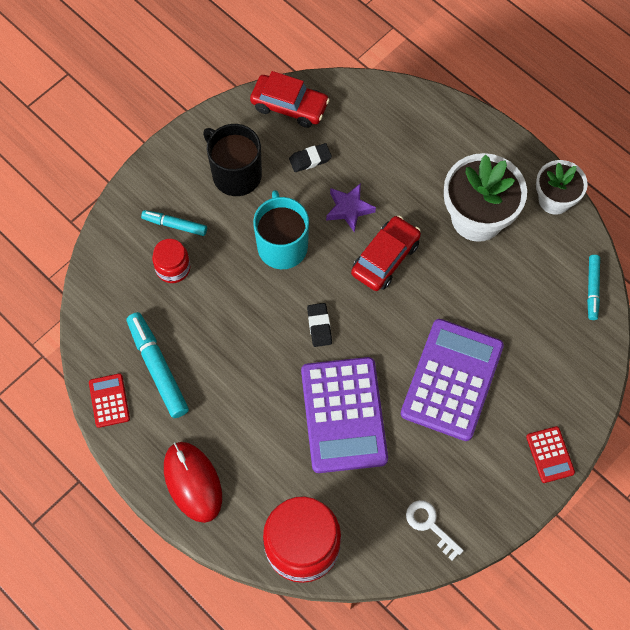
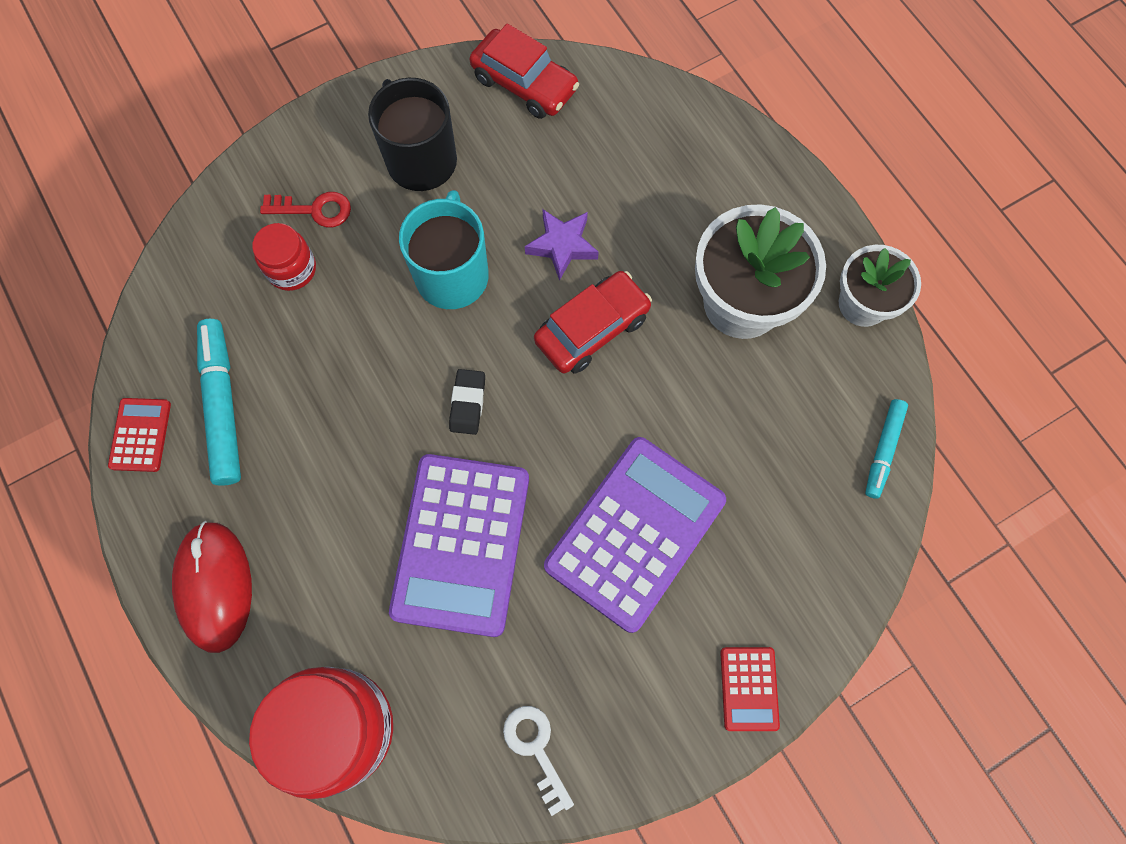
camera: 15 degrees right, 5 degrees up
(175, 225) = (314, 210): turquoise marker -> red key
(310, 159) = (529, 163): black eraser -> none

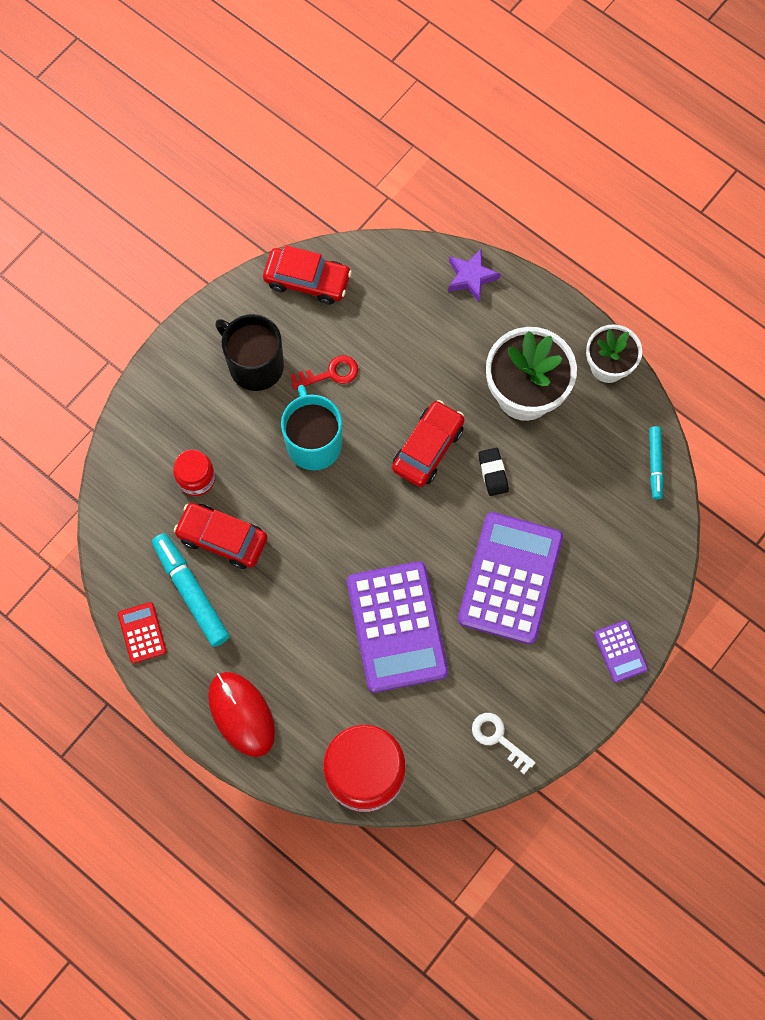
camera: 20 degrees left, 0 degrees up
(290, 353) = (222, 538): none -> red car
(314, 210) = (193, 429): red key -> red key (330, 373)
(467, 403) = (362, 530): black eraser -> black eraser (493, 473)
(562, 246) = (383, 395): purple star -> purple star (471, 277)
(749, 688) = (620, 651): red calculator -> purple calculator

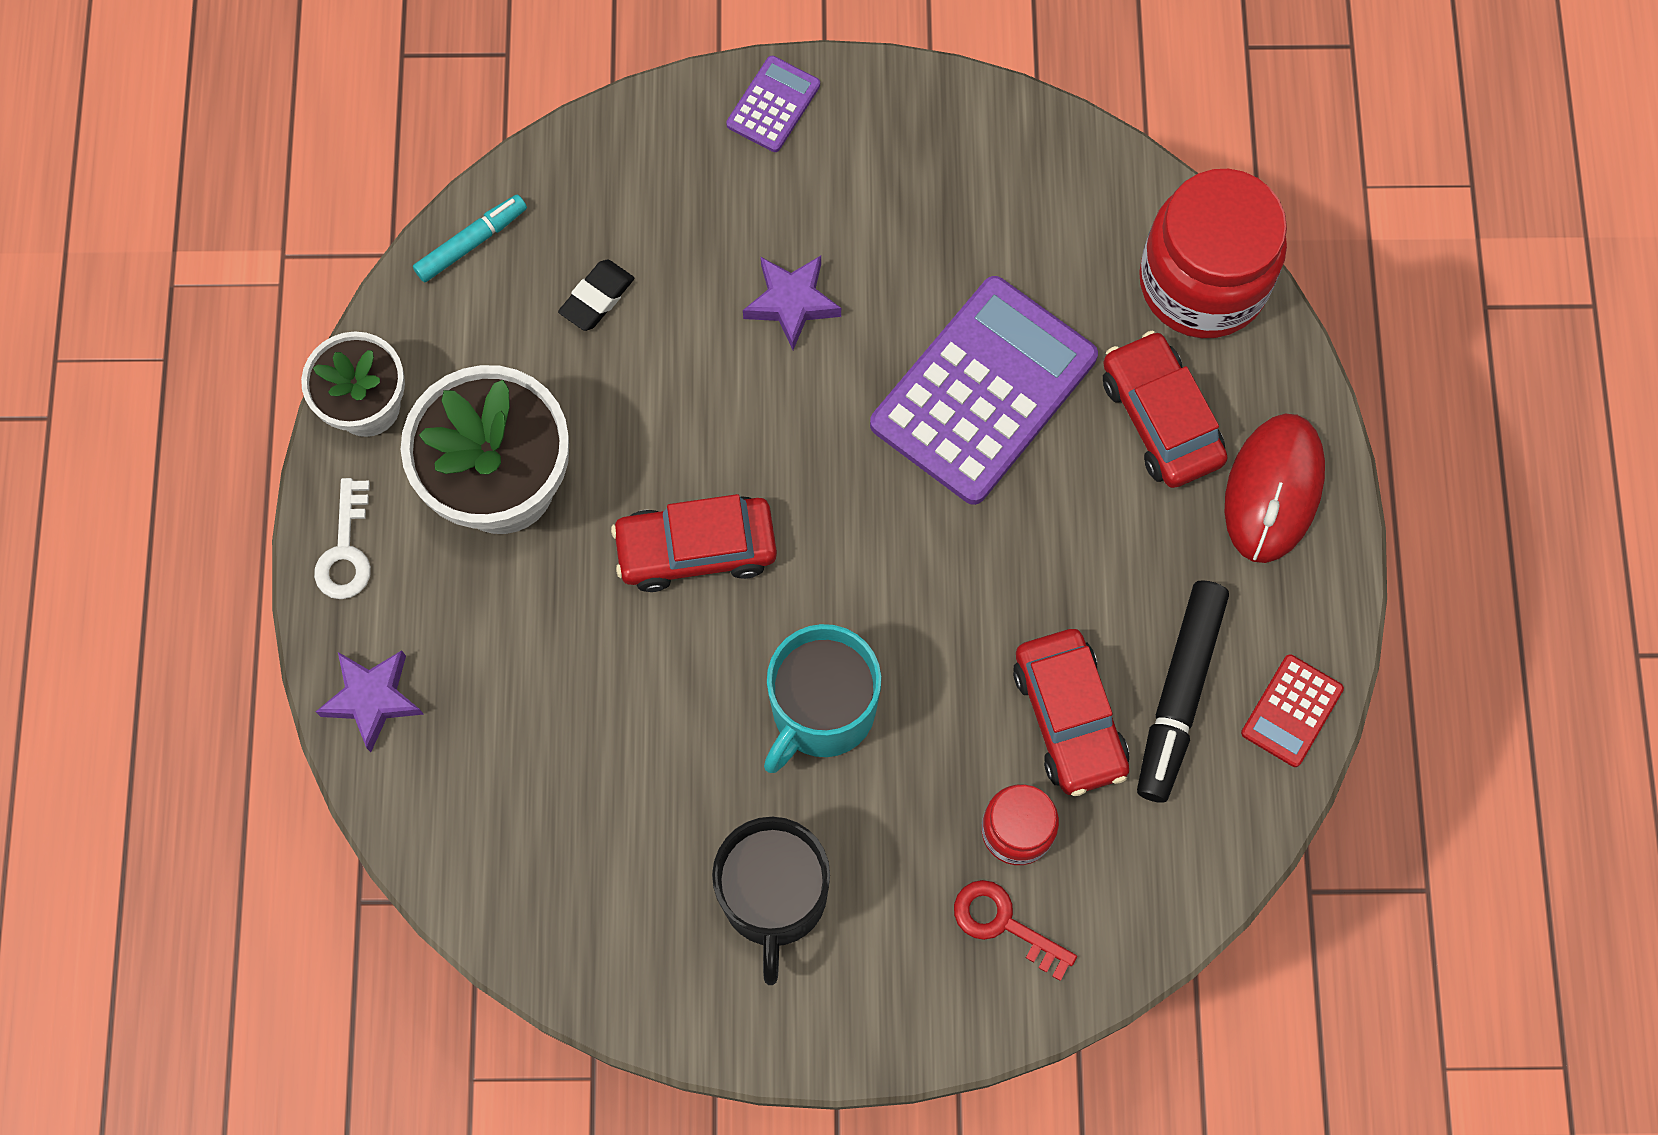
camera: 130 degrees left, 0 degrees up
(191, 592) = (1178, 694): turquoise marker -> black marker
(307, 280) = (571, 937): red car -> red car (1160, 418)
(330, 373) = (695, 776): red key -> red key (1004, 924)
(493, 473) = (660, 436): black eraser -> black eraser (597, 298)
(498, 738) = (1015, 162): white key -> white key (346, 550)
(510, 578) = (791, 303): purple calculator -> purple star

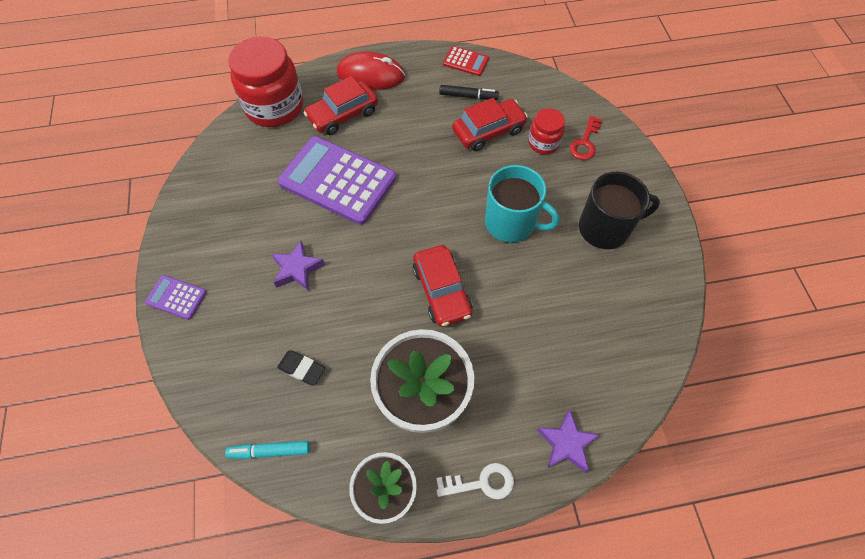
camera: 100 degrees left, 10 degrees down
(472, 243) = (270, 451): turquoise marker -> turquoise marker turned 45 degrees counterclockwise
(1178, 694) = (468, 96): black marker -> black marker, size x0.60

